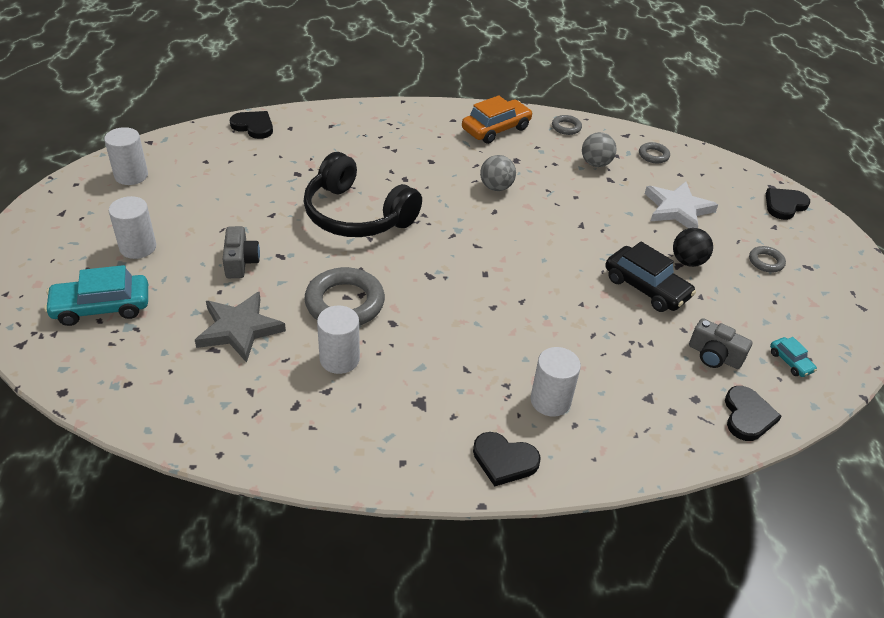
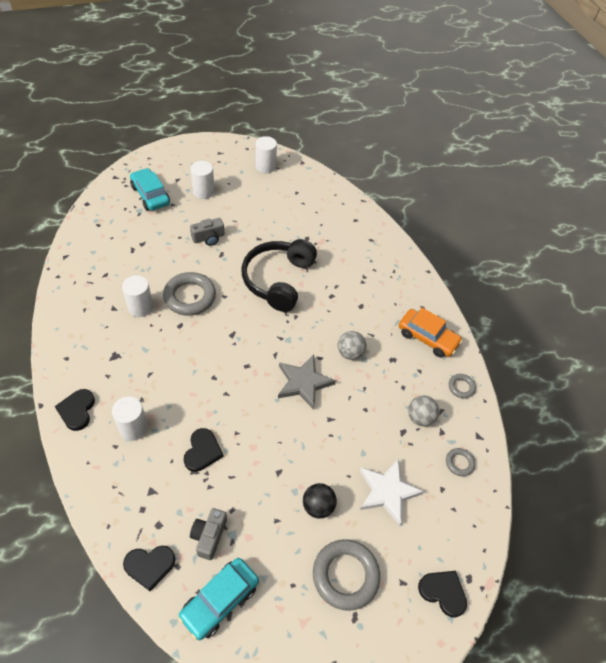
camera: 70 degrees right, 10 degrees up
(239, 329) = (151, 255): grey star -> grey star (303, 383)
(253, 126) = (346, 202): black heart -> black heart (202, 451)
(646, 288) = (271, 476): black car -> none
(766, 262) = (345, 575): grey ring -> grey ring, size x2.02
(790, 362) = (220, 600): turquoise car -> turquoise car, size x1.99

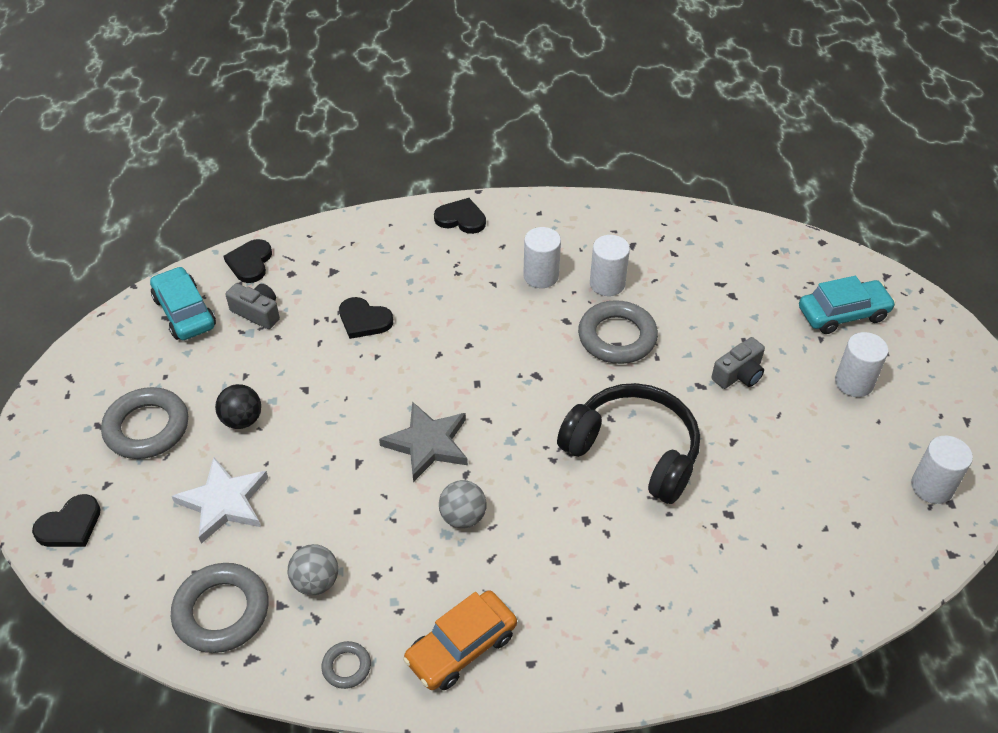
camera: 110 degrees right, 5 degrees down
(133, 428) = (420, 263): white cylinder -> white cylinder (541, 276)
(208, 238) = (738, 374): grey camera -> grey camera turned 120 degrees counterclockwise
(459, 463) = (221, 611): grey ring -> grey ring, size x2.02

